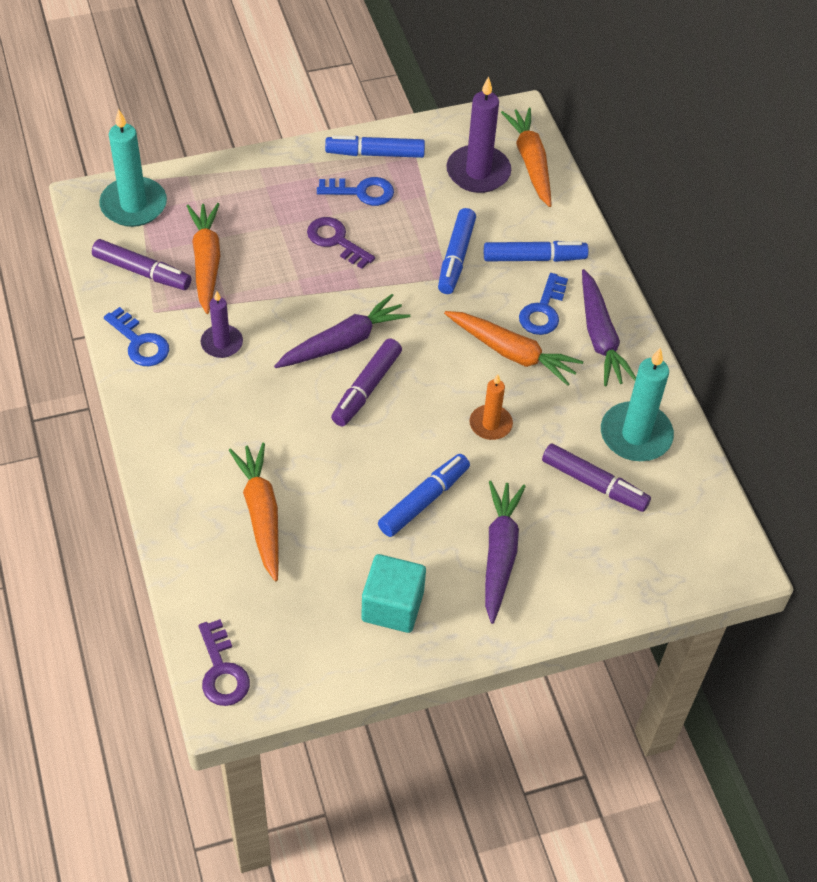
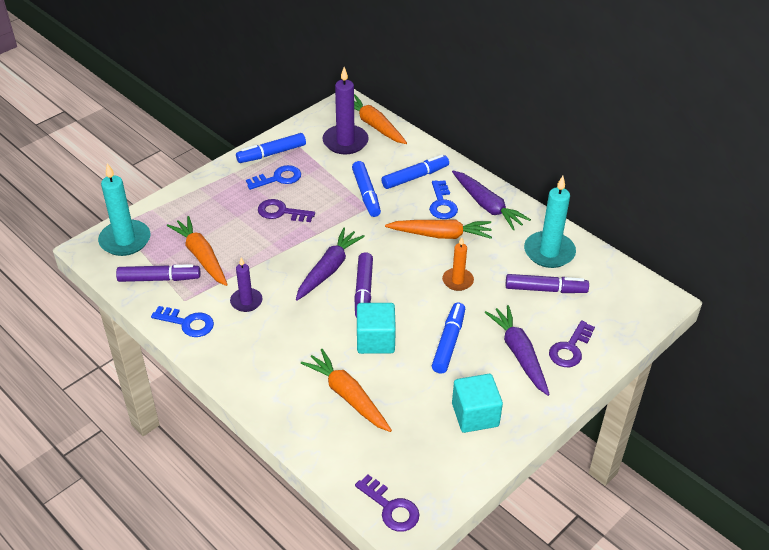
camera: 25 degrees left, 10 degrees down
(339, 459) = (375, 340): none -> turquoise cube
(569, 576) = (570, 348): none -> purple key

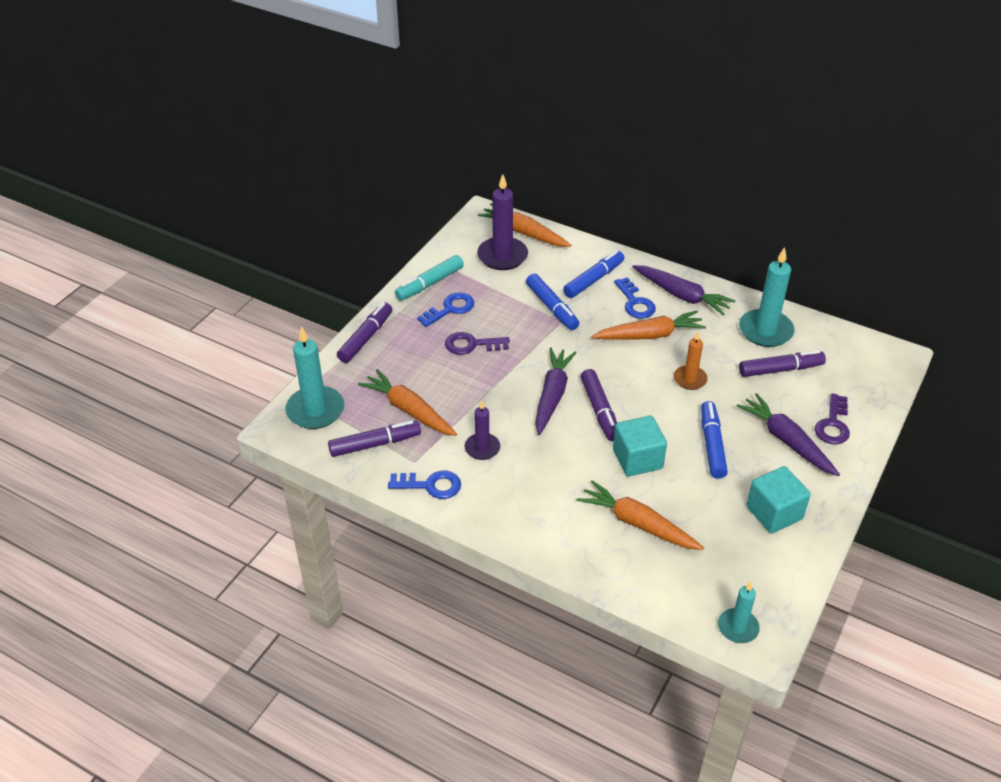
camera: 15 degrees left, 0 degrees up
(196, 189) = (366, 338): none -> purple marker
(271, 153) = (429, 284): blue marker -> turquoise marker
(391, 508) = (738, 627): purple key -> turquoise candle

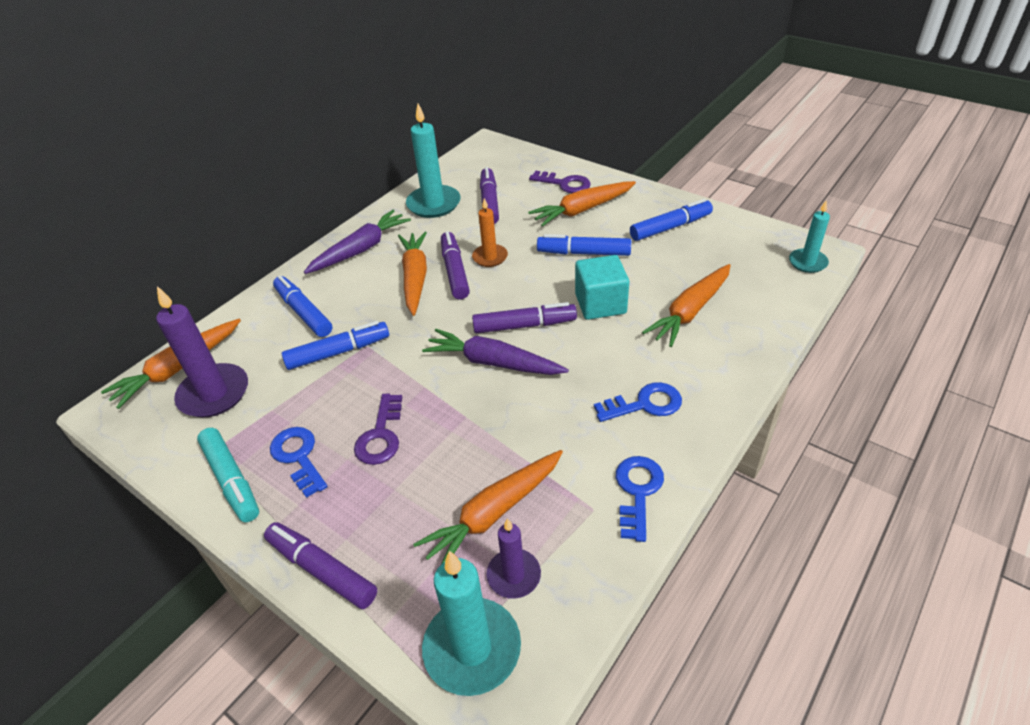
camera: 80 degrees left, 0 degrees up
(375, 444) = (557, 558): purple marker -> purple marker (455, 271)
(482, 448) = (574, 434): purple candle -> purple candle (514, 575)
(635, 302) = (358, 283): blue key -> blue key (644, 404)
(774, 513) = (670, 227): turquoise cube -> blue marker
(787, 441) = (583, 210): purple carrot -> orange carrot

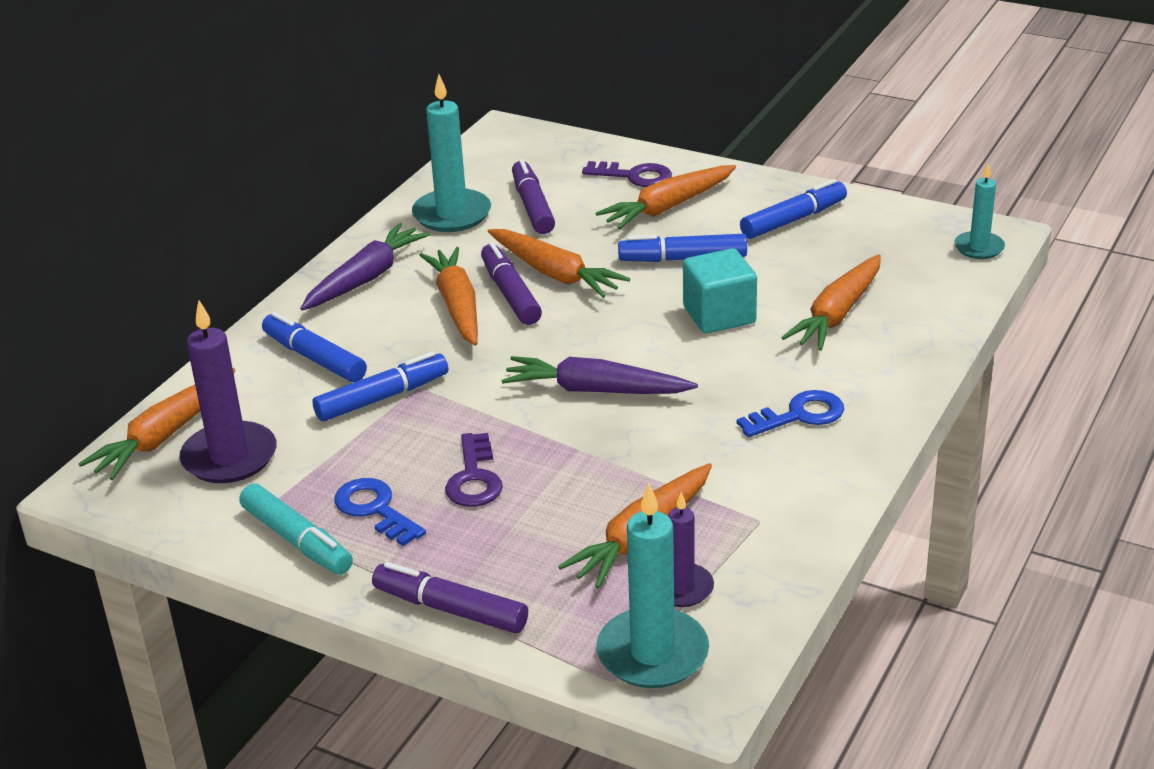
camera: 10 degrees left, 10 degrees down
(490, 257) = (554, 273): orange candle -> orange carrot
(524, 325) = (625, 347): purple marker -> none
(637, 491) = (808, 499): blue key -> none

